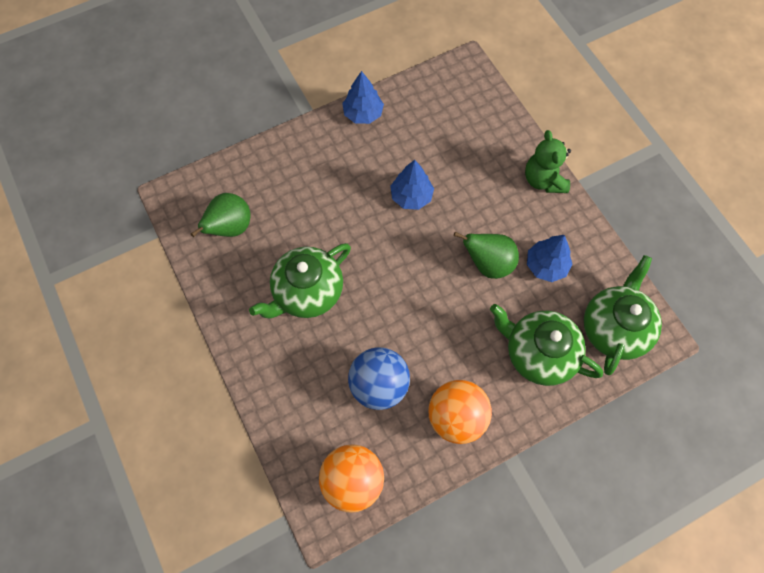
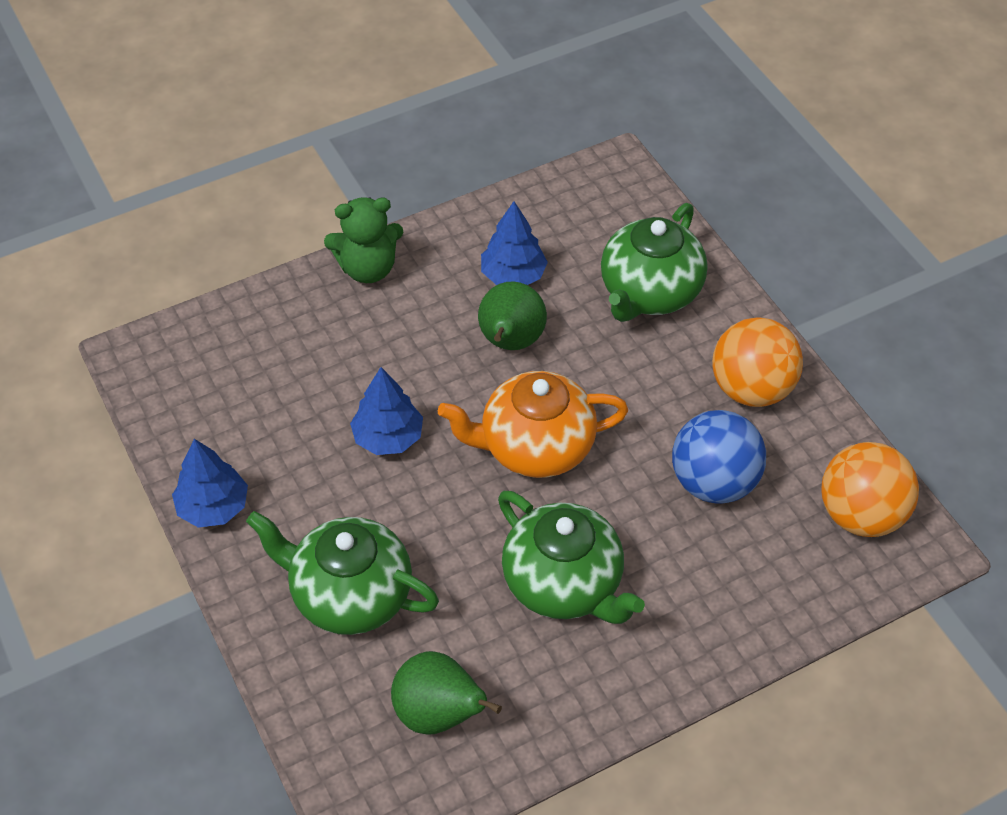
camera: 90 degrees left, 15 degrees down
(405, 277) = (535, 447): none -> orange teapot
(614, 328) = (607, 210): green teapot -> green teapot (349, 595)

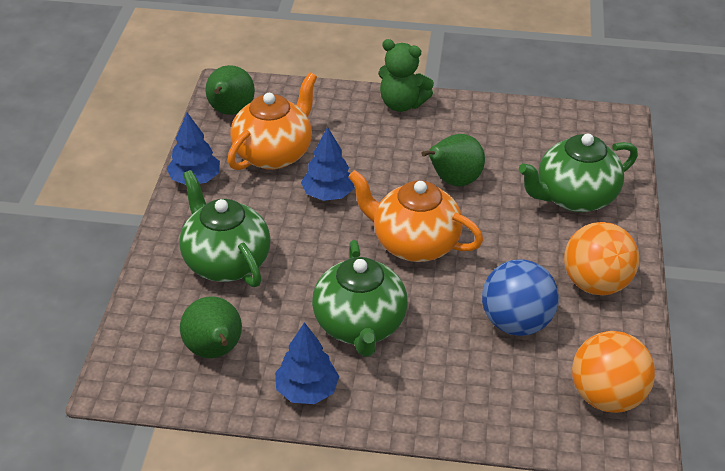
camera: 35 degrees right, 10 degrees down
(171, 388) = (230, 112): none -> green pear
(277, 418) = (274, 154): none -> orange teapot
(513, 275) = (490, 147): blue tree -> blue tree (307, 390)

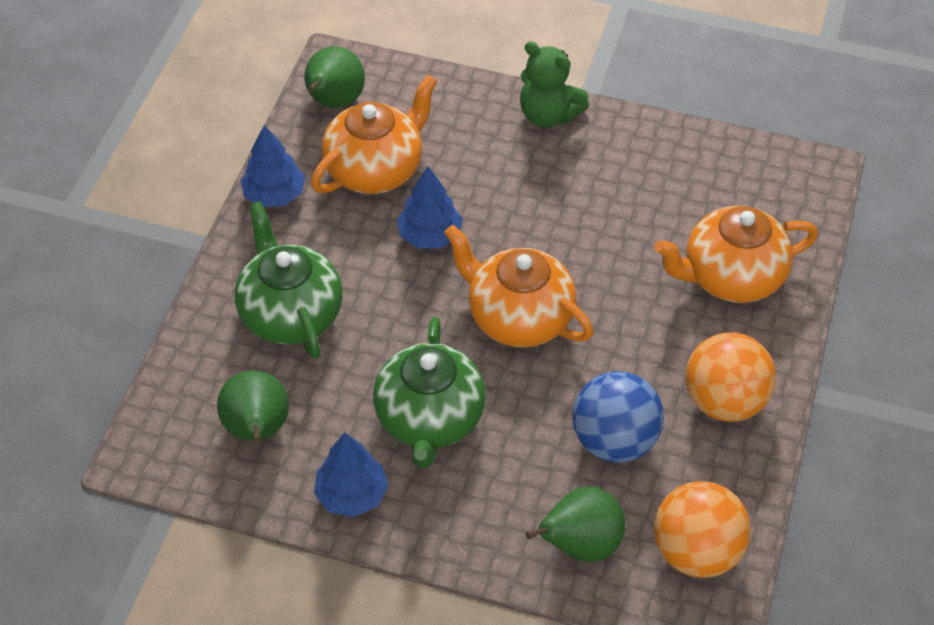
camera: 10 degrees right, 10 degrees up
(453, 181) = (586, 236): green pear -> green pear (580, 545)
(574, 197) = (731, 277): green teapot -> orange teapot

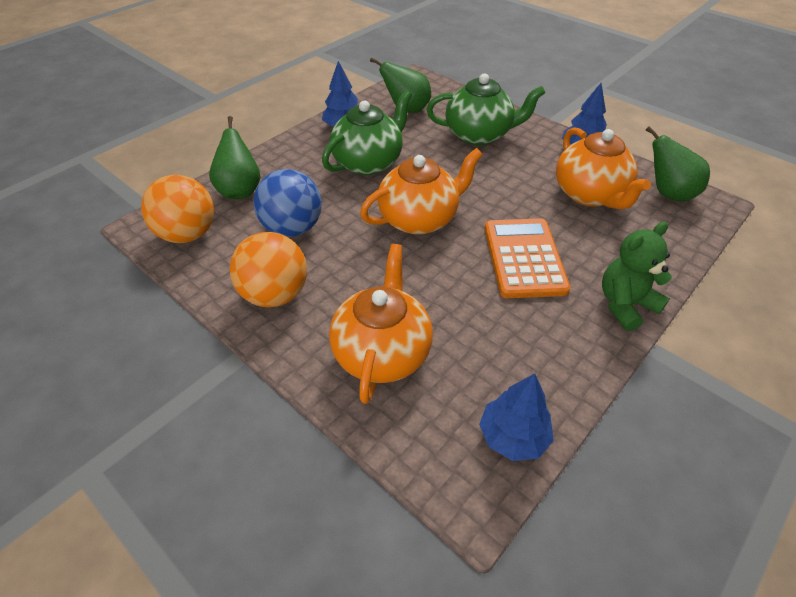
camera: 115 degrees right, 5 degrees down
(429, 420) = (368, 162): green teapot -> green teapot turned 105 degrees clockwise
(430, 235) = (515, 201): blue tree -> blue tree (513, 436)
(528, 204) = (524, 258): none -> orange calculator

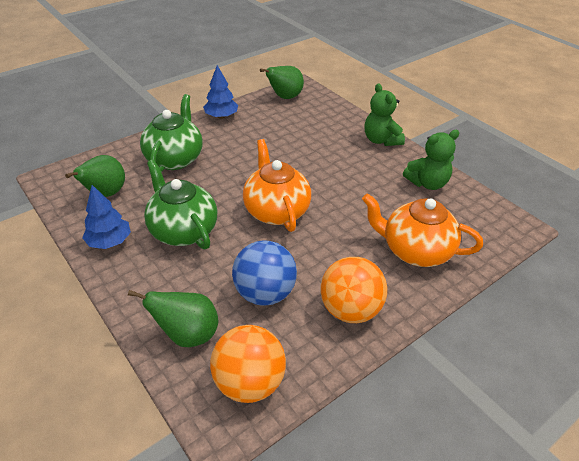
camera: 80 degrees left, 5 degrees down
(513, 436) = (478, 204): blue tree -> none
(524, 258) = (333, 168): orange calculator -> none
(540, 366) = (427, 183): none -> green teddy bear
(590, 195) = (275, 126): orange teapot -> none

